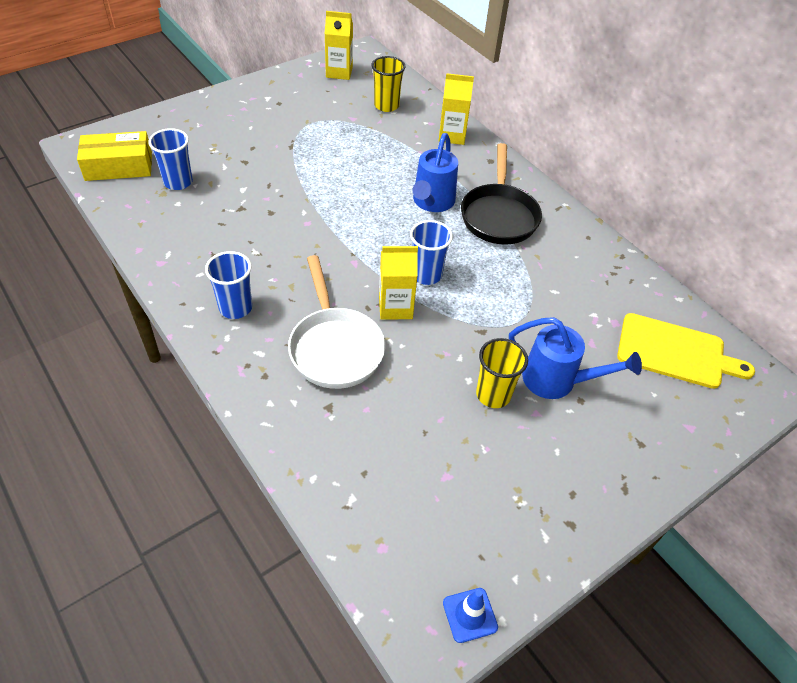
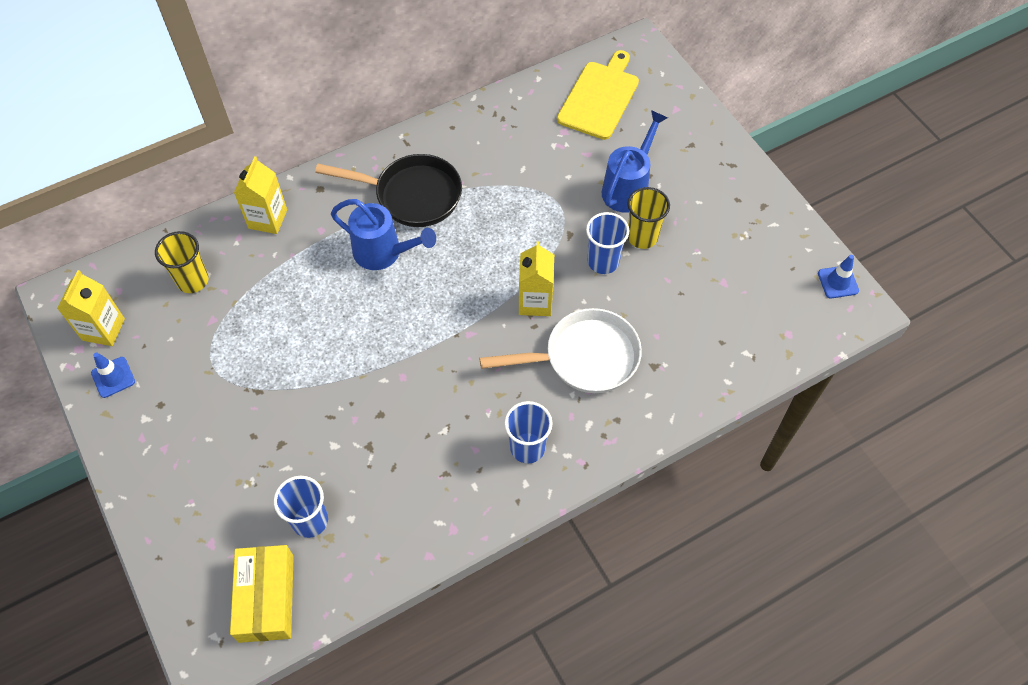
camera: 80 degrees left, 10 degrees up
(300, 81) = (113, 377): none -> blue traffic cone
(426, 275) = (493, 270): blue cup -> blue cup (603, 262)

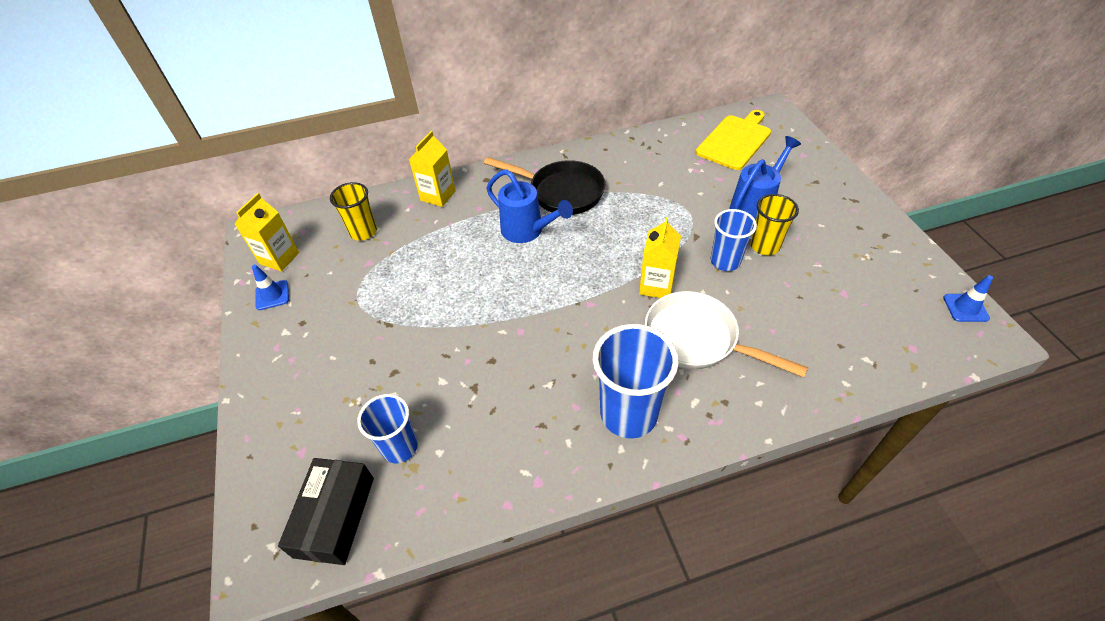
camera: 15 degrees right, 10 degrees down
(266, 598) = (334, 516): yellow box -> black box
(527, 448) = (628, 414): blue cup -> blue cup, size x1.60
(584, 357) = (697, 339): white pan -> white pan turned 150 degrees counterclockwise

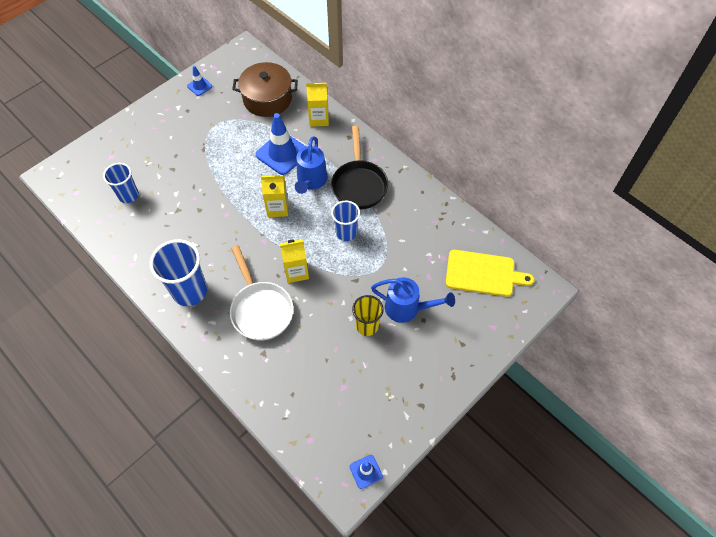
camera: 60 degrees right, 10 degrees up
(279, 258) = (227, 72): yellow carton -> yellow carton (277, 208)
(334, 516) = (83, 189): black box -> none
(363, 232) = (267, 99): yellow cup -> brown pot
(463, 244) = (282, 153): none -> blue traffic cone
(697, 339) = (260, 309): white pan -> white pan turned 150 degrees clockwise
(725, 261) = (339, 305): blue cup -> blue cup (346, 233)

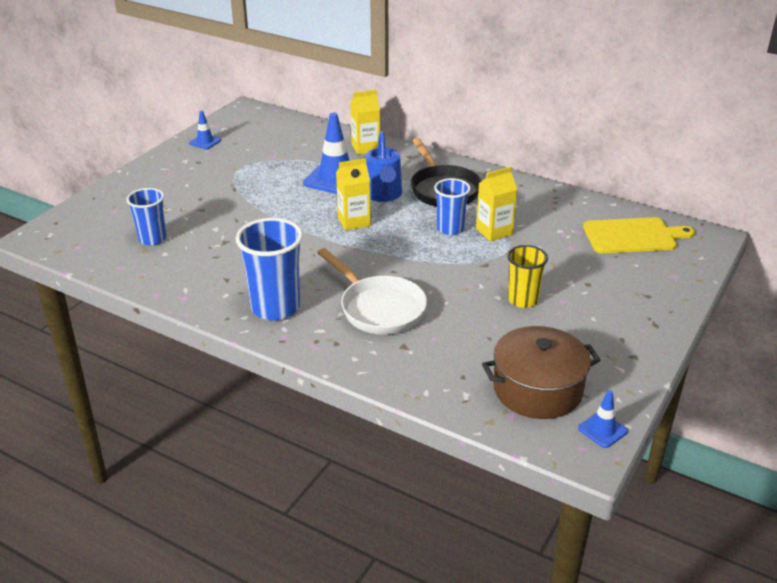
camera: 15 degrees left, 25 degrees down
(267, 99) = (295, 141): brown pot -> brown pot (537, 389)
(296, 272) = (407, 269): yellow carton -> yellow carton (494, 231)
(407, 308) = (562, 278): blue watering can -> none

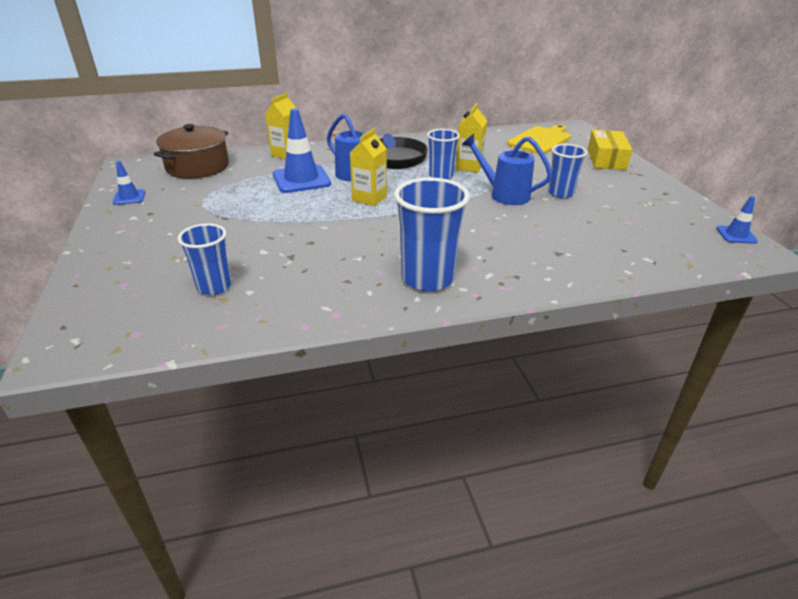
camera: 45 degrees left, 0 degrees up
(378, 308) = (496, 240): white pan -> none
(468, 274) = (504, 194): none -> blue watering can
(523, 300) = (560, 193): yellow cup -> blue cup
(537, 389) = (669, 233): brown pot -> brown pot (198, 167)
(656, 291) = (606, 159): none -> yellow box

